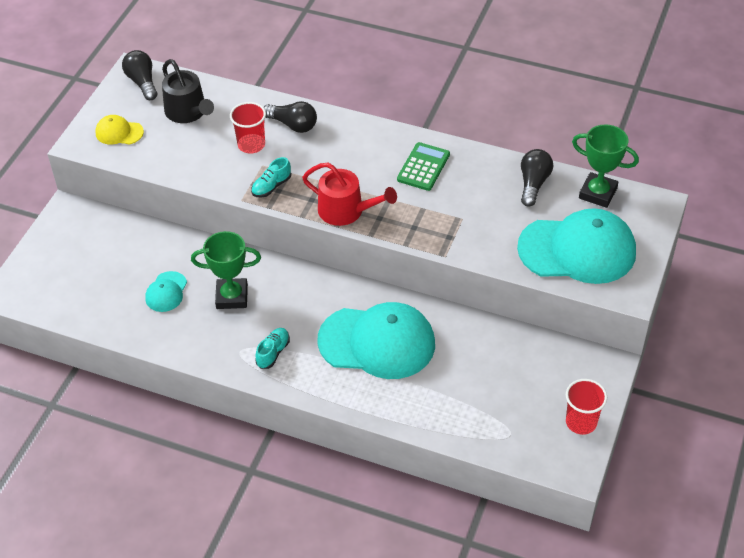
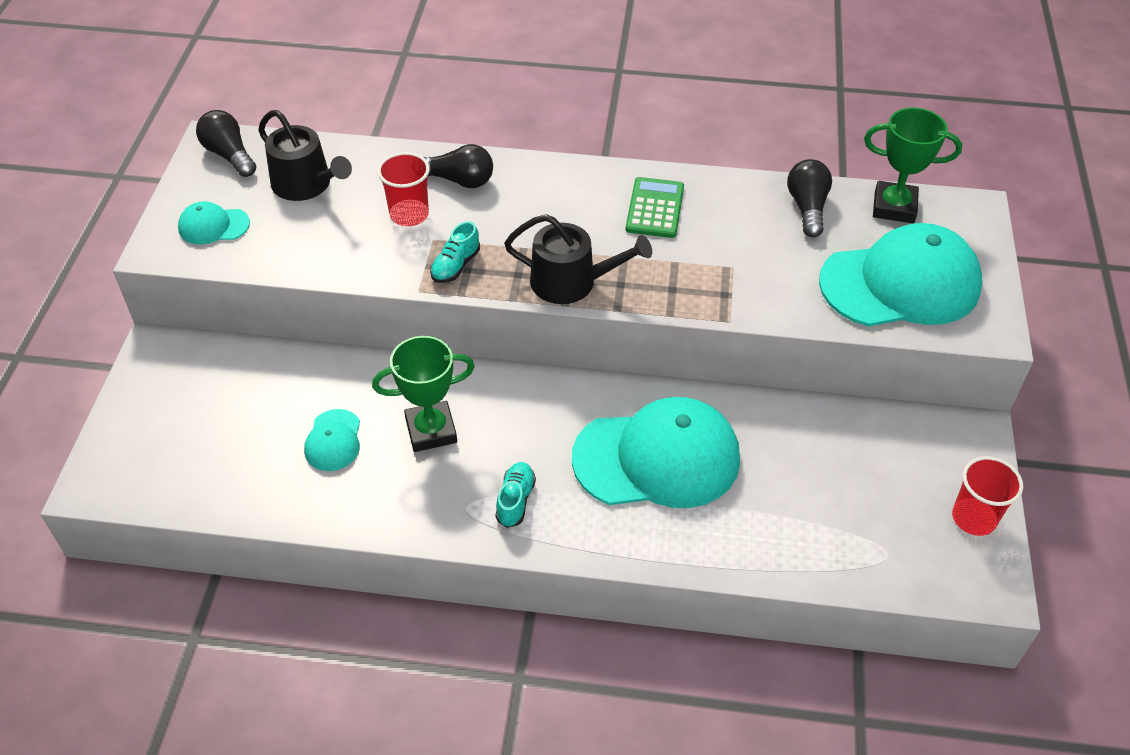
camera: 15 degrees left, 0 degrees up
(119, 132) = (213, 226): yellow cap -> turquoise cap
(346, 211) = (571, 282): red watering can -> black watering can

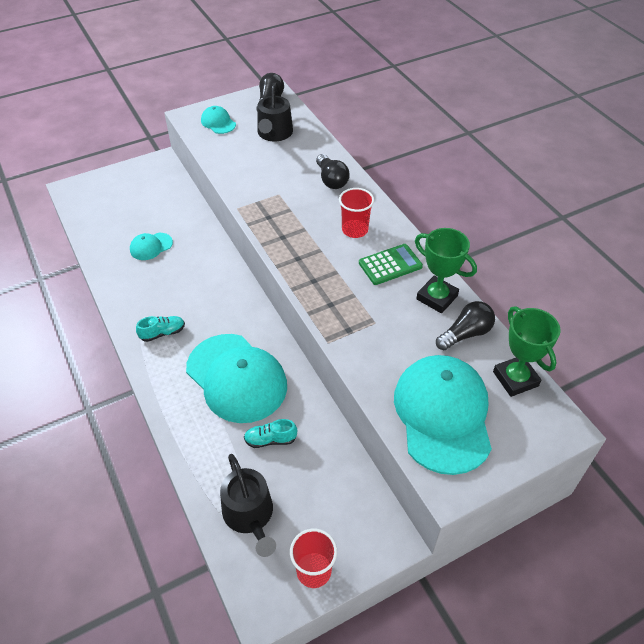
camera: 55 degrees right, 0 degrees up
(409, 214) = (288, 177): red cup -> red cup (355, 230)
(431, 431) = (184, 277): green trophy -> green trophy (436, 297)
(456, 266) = (267, 211): turquoise shoe -> turquoise shoe (270, 440)
(571, 282) = (296, 260): black watering can -> black watering can (250, 515)
(900, 284) = (443, 414): turquoise cap -> turquoise cap turned 135 degrees counterclockwise

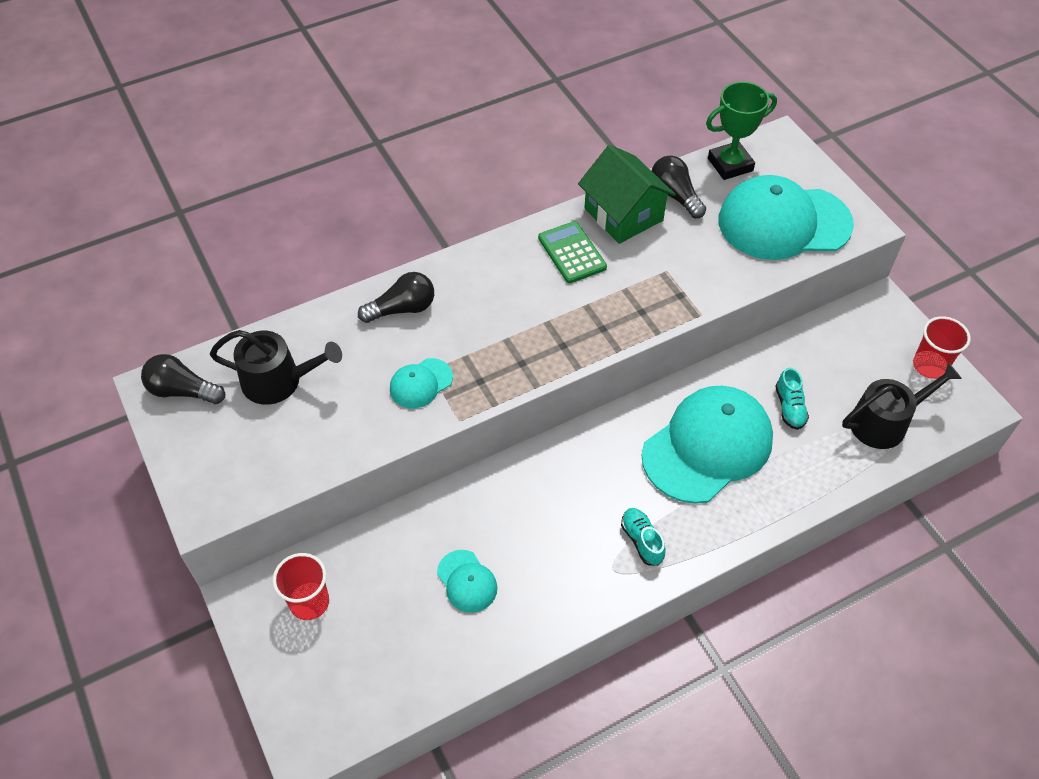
camera: 90 degrees left, 5 degrees up
(218, 122) = (233, 462): turquoise cap -> turquoise cap (421, 383)
(355, 230) = (508, 285): red cup -> red cup (309, 602)
(436, 297) = (623, 214): green trophy -> green house

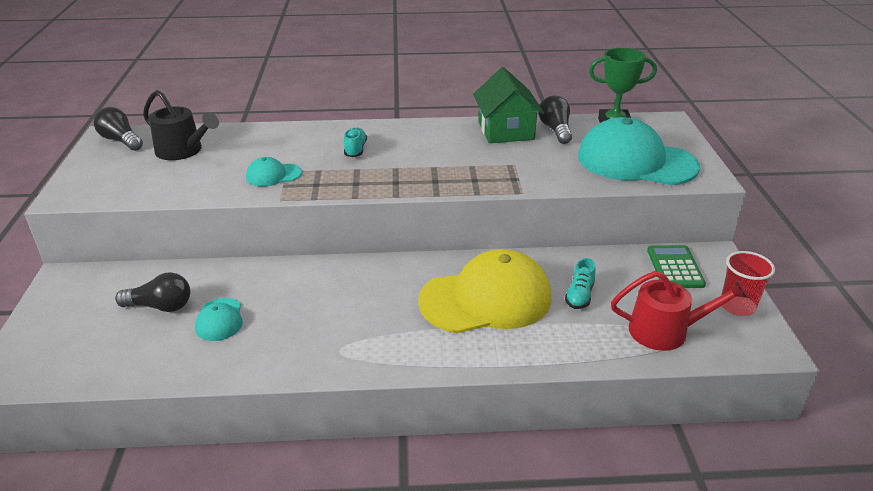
camera: 25 degrees right, 20 degrees down
(309, 602) = (100, 294): red cup -> none
(402, 309) = (300, 138): black light bulb -> black light bulb (160, 306)
(572, 253) = (448, 140): green calculator -> green calculator (675, 267)
(642, 541) = (379, 340): turquoise shoe -> turquoise shoe (355, 150)
(707, 446) = (486, 299): turquoise cap -> yellow cap
(884, 422) = (665, 331): black watering can -> red watering can

